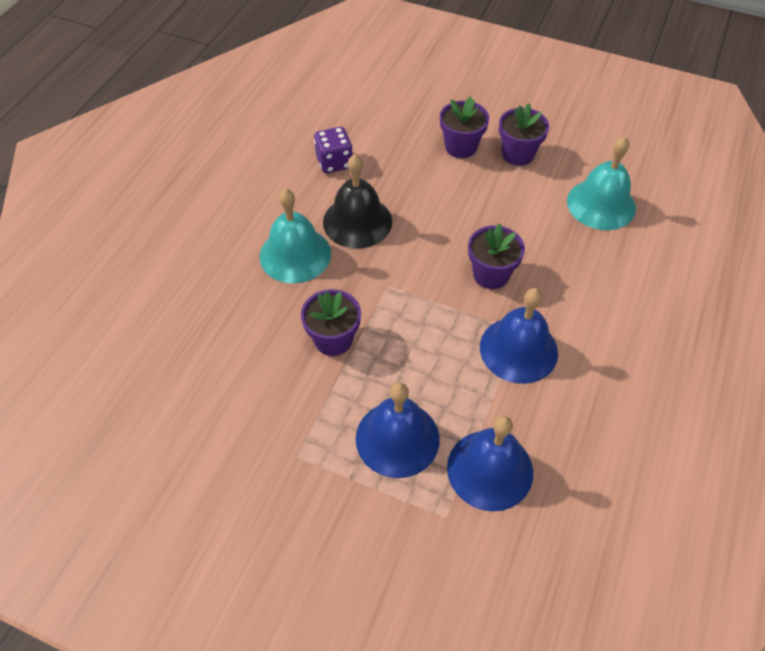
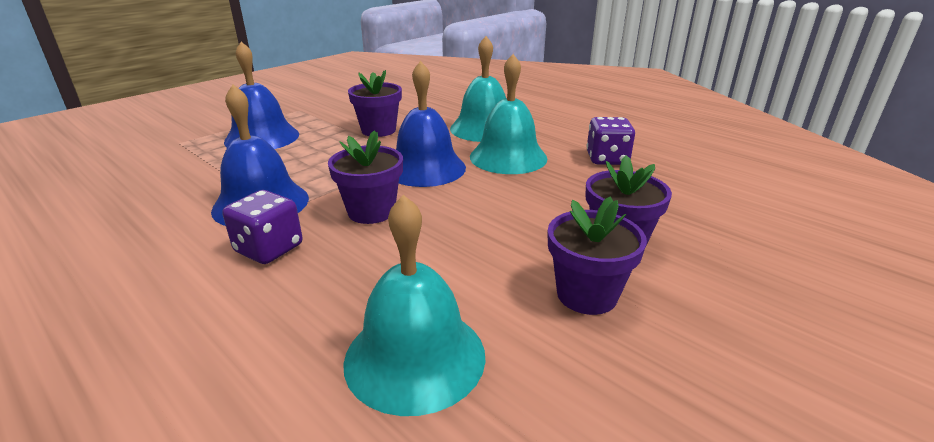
camera: 110 degrees right, 25 degrees down
(357, 221) = (508, 157): black bell -> turquoise bell
(490, 469) = (179, 164): blue bell -> blue bell (425, 168)
(565, 308) = (269, 249): none -> purple dice

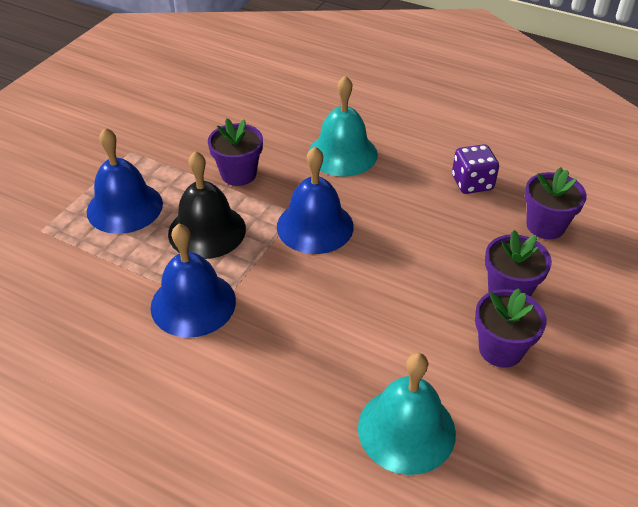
camera: 15 degrees left, 15 degrees up
(269, 249) = (238, 355): purple dice -> none
(319, 159) = (207, 231): none -> black bell
(371, 211) = (298, 294): purple flower pot -> purple flower pot (545, 226)
(508, 157) = (383, 196): turquoise bell -> none

